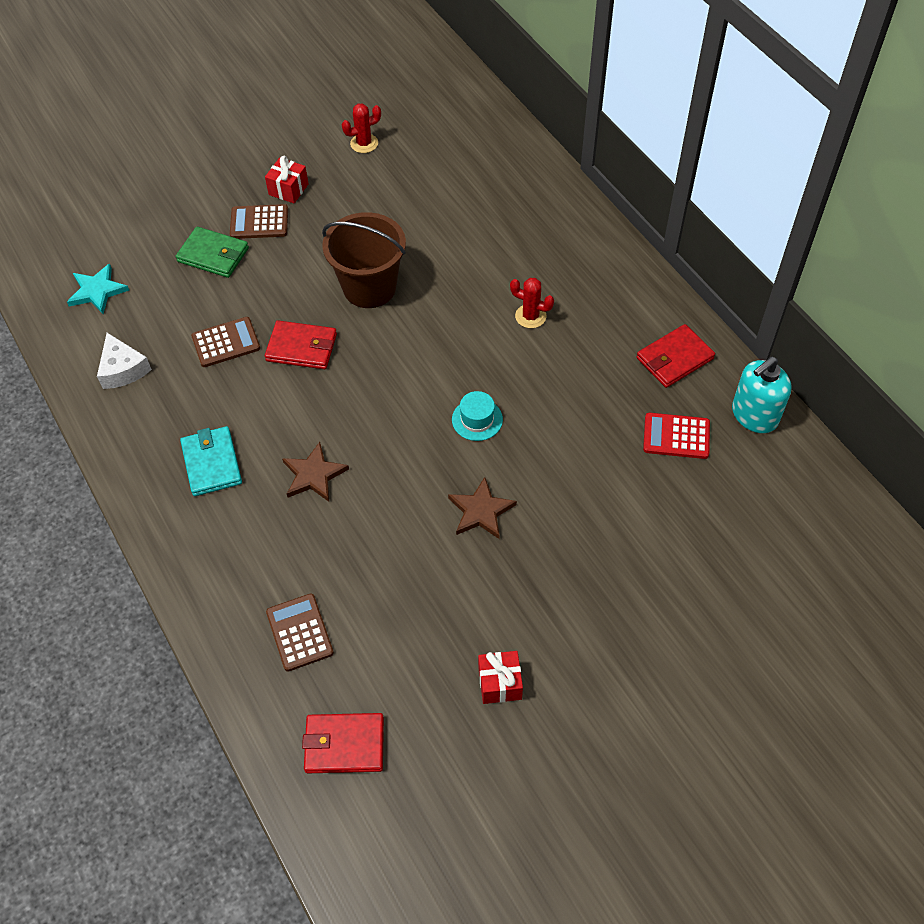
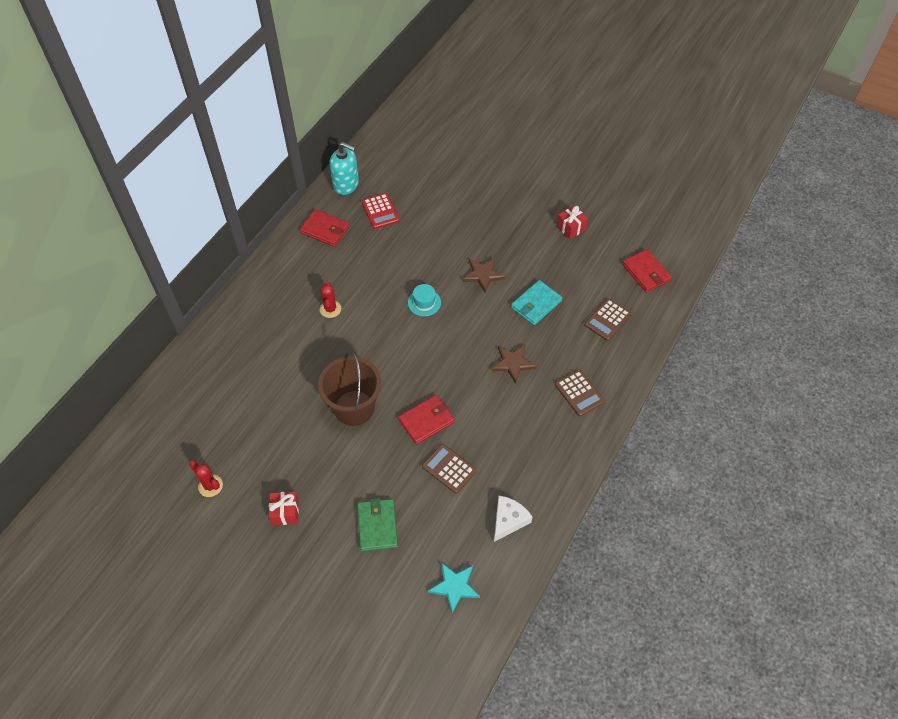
camera: 120 degrees left, 0 degrees up
(211, 463) = (541, 421): turquoise wallet -> turquoise wallet (536, 304)
(259, 222) = (329, 513): brown calculator -> brown calculator (579, 393)
(302, 347) = (426, 421): red wallet -> red wallet turned 75 degrees clockwise

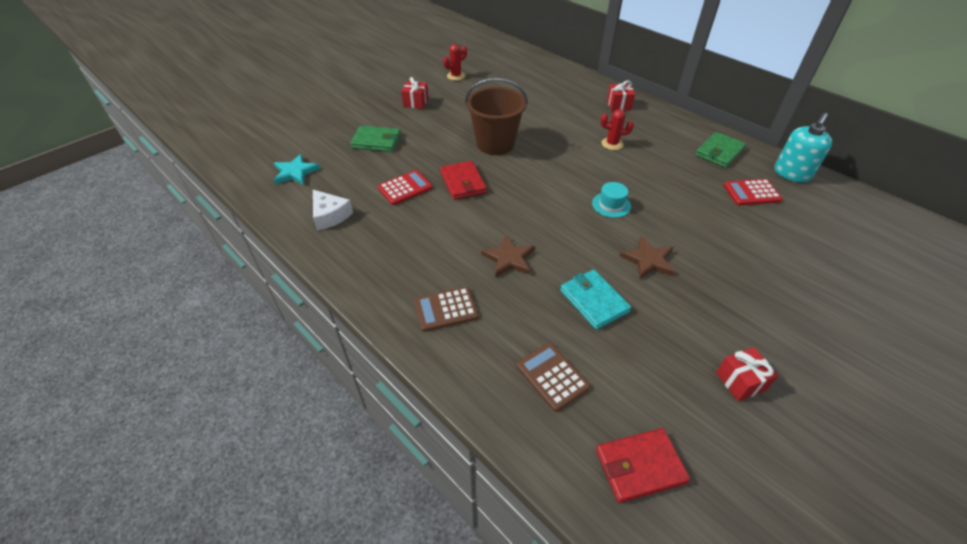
camera: 105 degrees right, 10 degrees down
(253, 309) = (619, 105): none -> red gift
(325, 230) = (719, 152): red wallet -> green wallet
(449, 468) = (405, 188): brown calculator -> red calculator

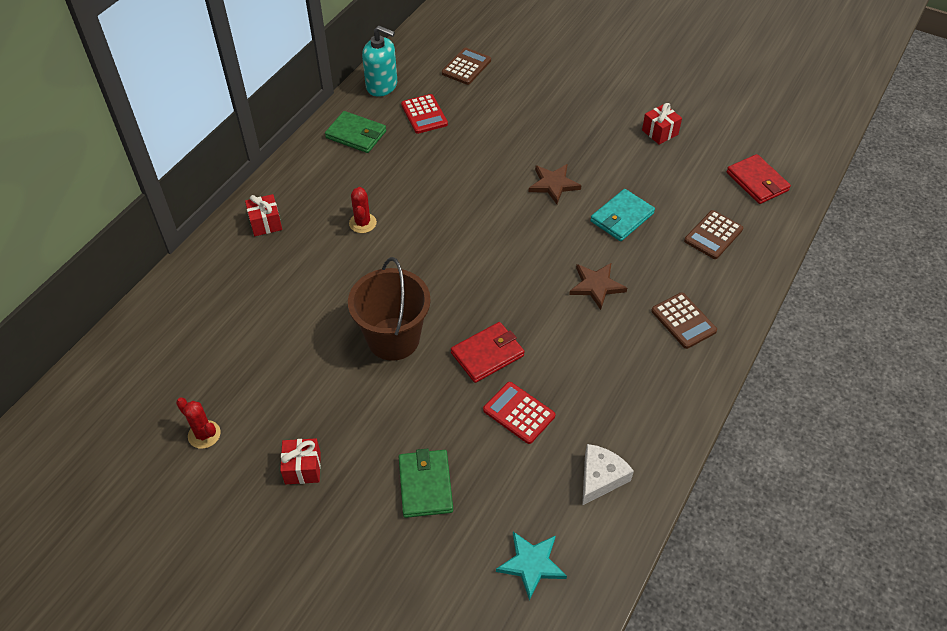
camera: 105 degrees left, 5 degrees up
(611, 205) = (481, 216): turquoise hat -> none
(838, 233) = (466, 67): none -> brown calculator

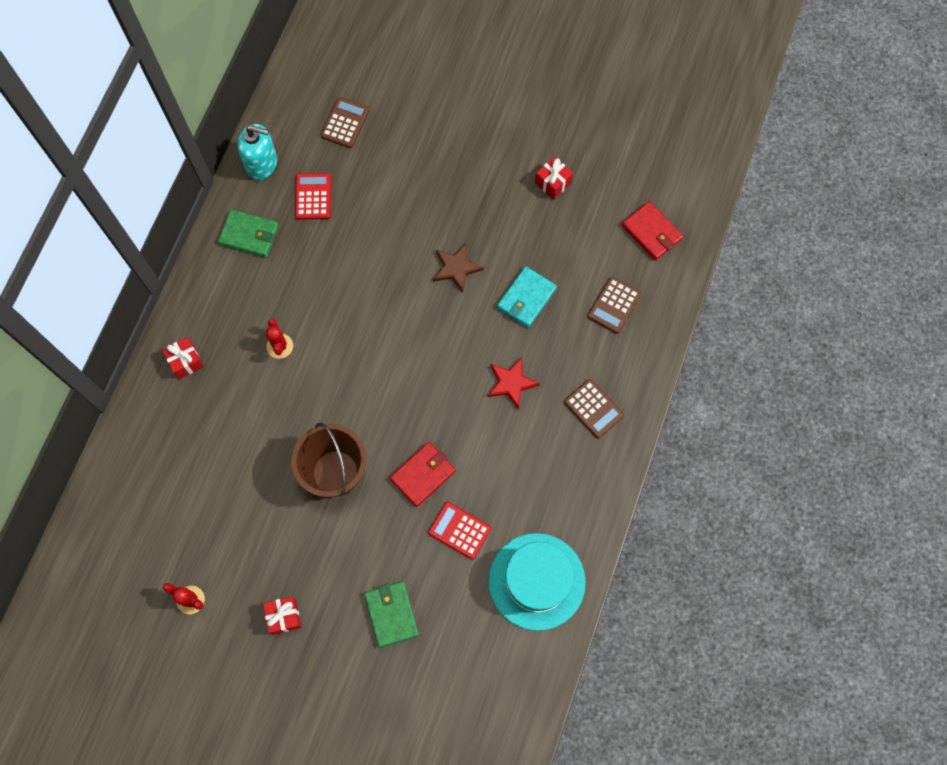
camera: 10 degrees left, 20 degrees up
(424, 114) = (313, 196): red calculator -> red calculator turned 150 degrees counterclockwise
(531, 564) = (490, 670): turquoise star -> none
(596, 286) = (511, 383): brown star -> red star
(600, 478) = (537, 581): white cheese -> turquoise hat

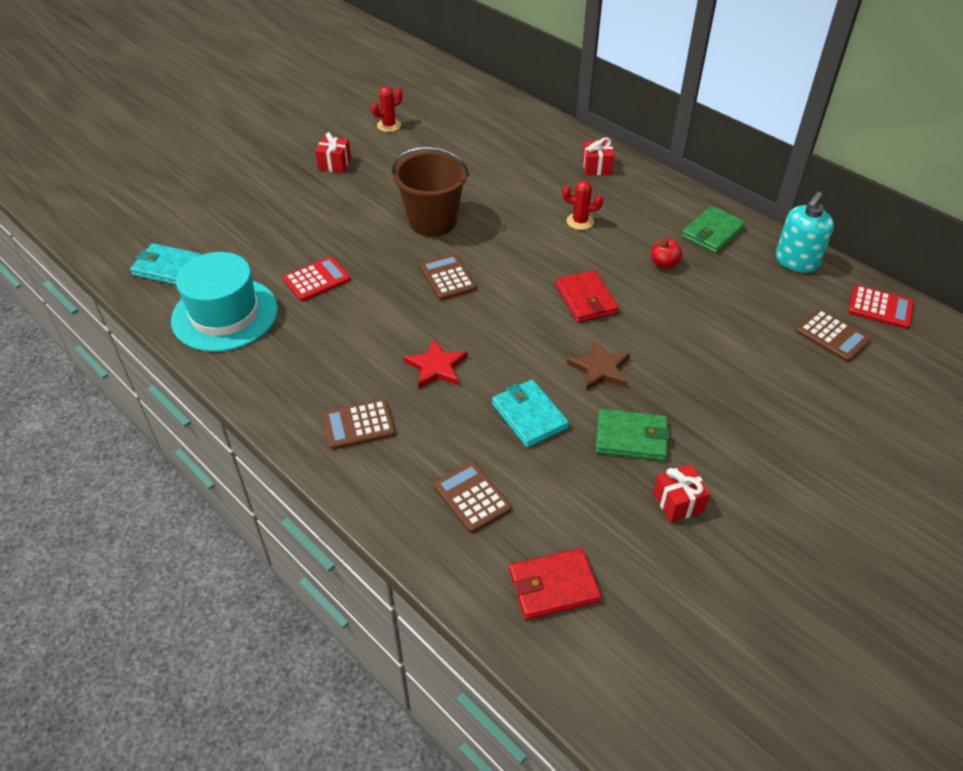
camera: 115 degrees right, 25 degrees down
(310, 260) = (664, 263): none -> red apple
(313, 196) = (741, 286): red calculator -> red calculator (880, 308)
(391, 614) = (283, 218): green wallet -> green wallet (631, 437)
(406, 423) = (447, 278): none -> brown calculator
(423, 475) = (388, 273): red wallet -> red wallet (586, 299)
(506, 674) = (168, 268): none -> turquoise wallet

